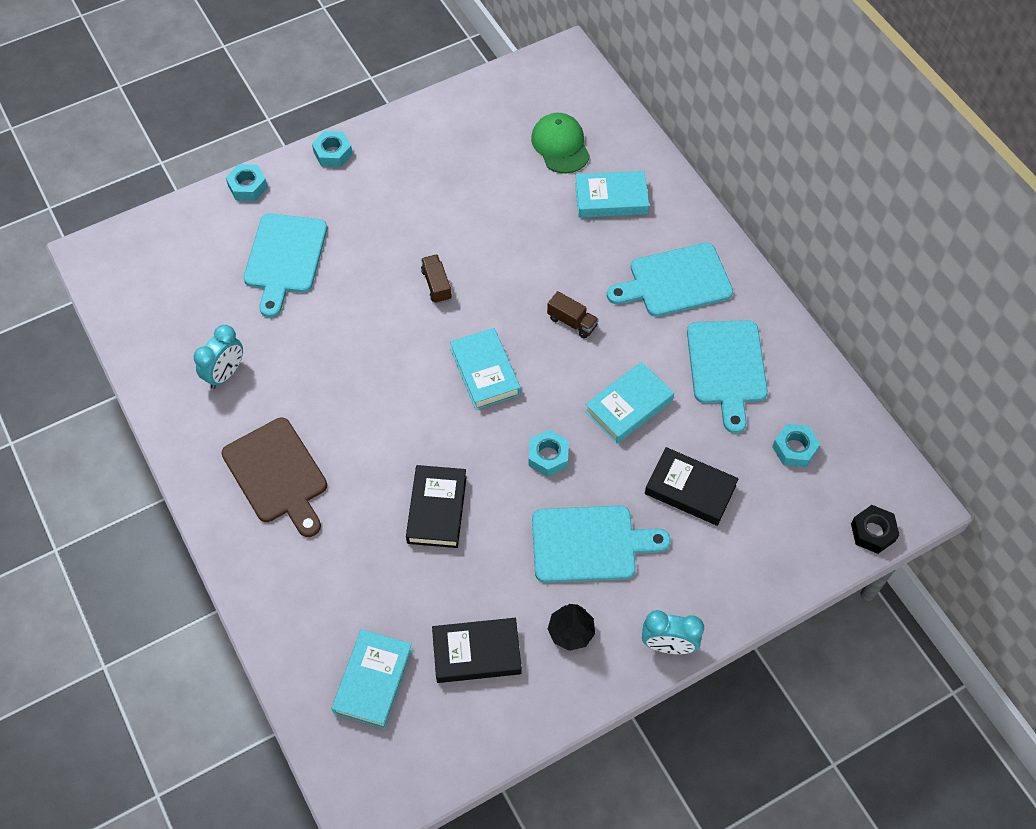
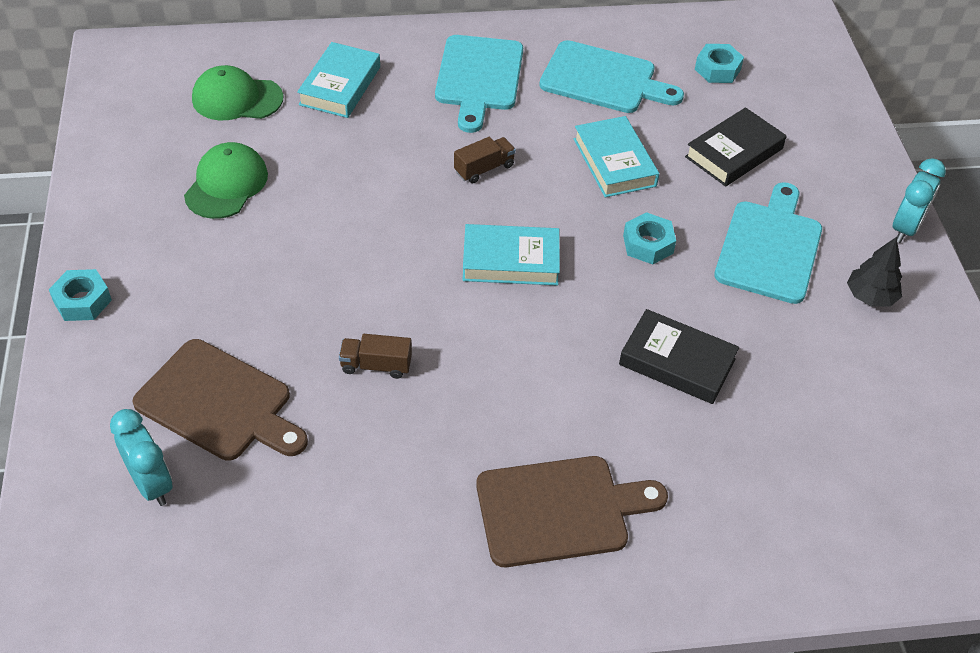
camera: 70 degrees left, 10 degrees down
(225, 374) = (369, 526): turquoise clock -> turquoise clock (151, 484)
(248, 186) = (65, 410): turquoise nut -> none
(285, 258) = (219, 403): turquoise cutting board -> brown cutting board
(373, 681) = (886, 493): turquoise book -> none
(436, 285) = (362, 264): brown truck -> brown truck (376, 365)
(472, 178) = (226, 184): none -> green cap
(476, 653) = (874, 384): black book -> none
(873, 532) = (825, 55): black nut -> none

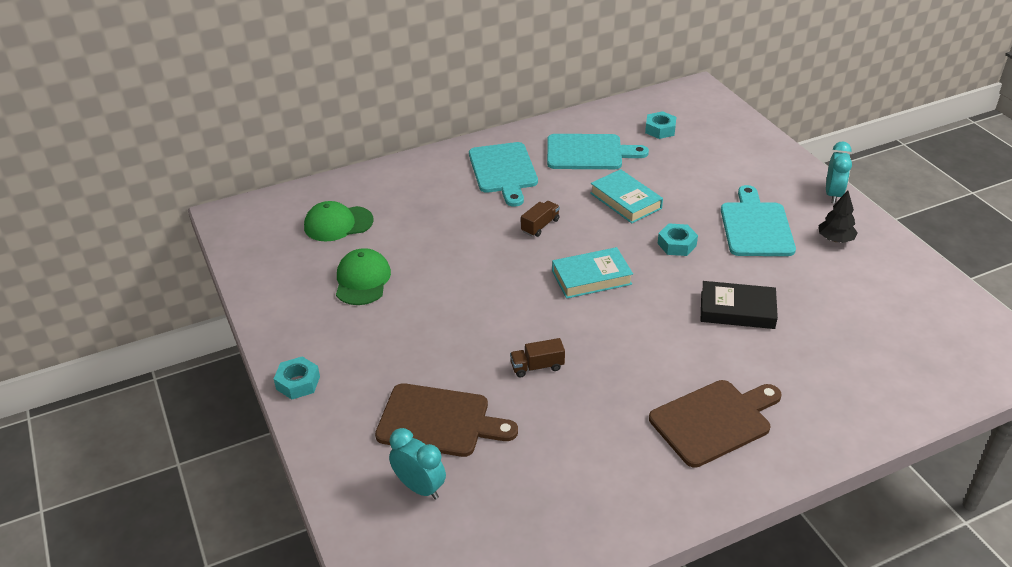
camera: 15 degrees left, 10 degrees down
(340, 86) = (408, 198): turquoise book -> none
(734, 152) = (700, 176): black book -> none

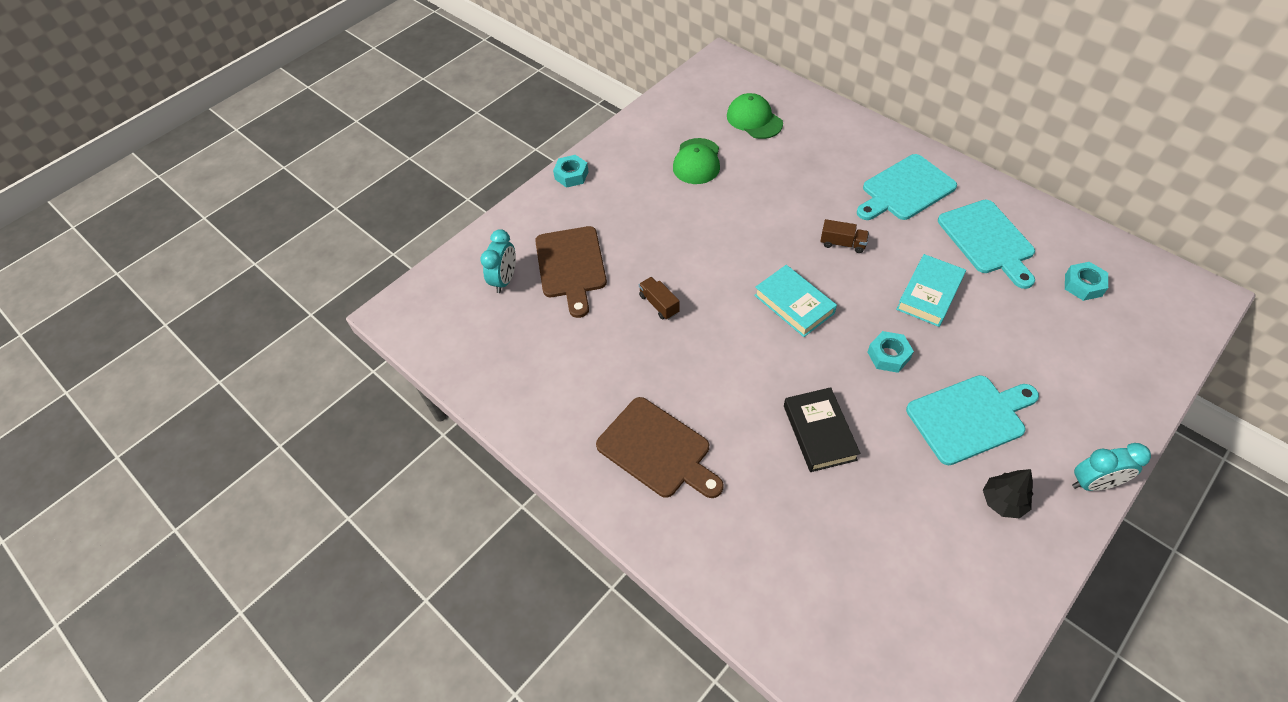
camera: 70 degrees right, 15 degrees up
(362, 280) = (697, 161): green cap -> green cap turned 120 degrees clockwise

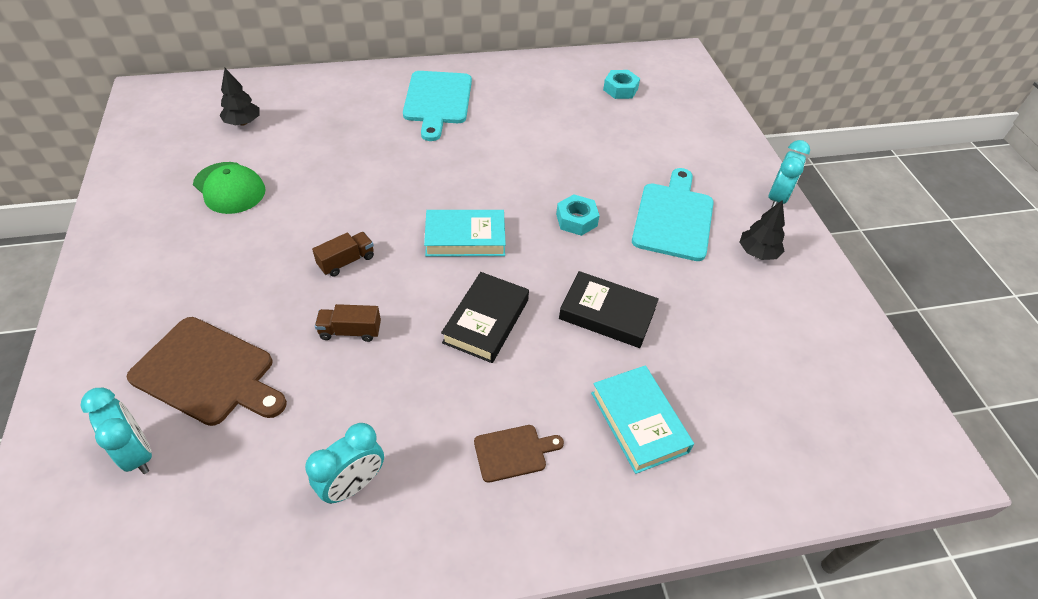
camera: 60 degrees left, 5 degrees down
(567, 385) = (353, 485): none -> turquoise clock
(571, 175) = (93, 289): turquoise nut -> none
(657, 450) = (513, 452): brown cutting board -> brown cutting board, size x0.52
(738, 366) = (486, 321): none -> black book
(754, 119) = (243, 122): green cap -> black tree
(842, 243) = (442, 167): brown truck -> brown truck (346, 261)
(929, 294) = (546, 159): turquoise book -> turquoise book (638, 422)
(988, 240) = (534, 99): turquoise cutting board -> none

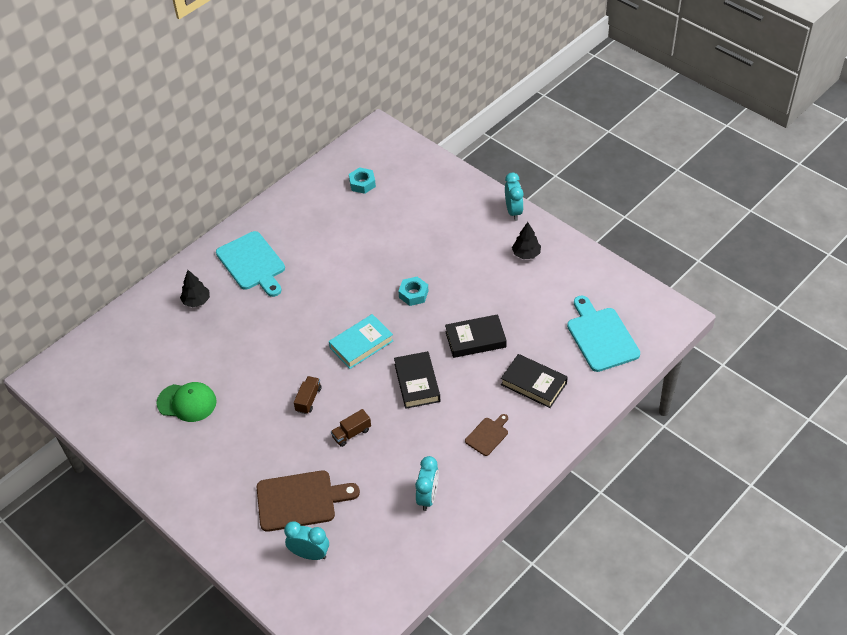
camera: 30 degrees left, 0 degrees up
(243, 122) = (140, 356): black tree -> black tree (196, 301)
(638, 422) = (533, 384): turquoise book -> black book
(673, 218) = (466, 259): turquoise cutting board -> turquoise cutting board (601, 337)

